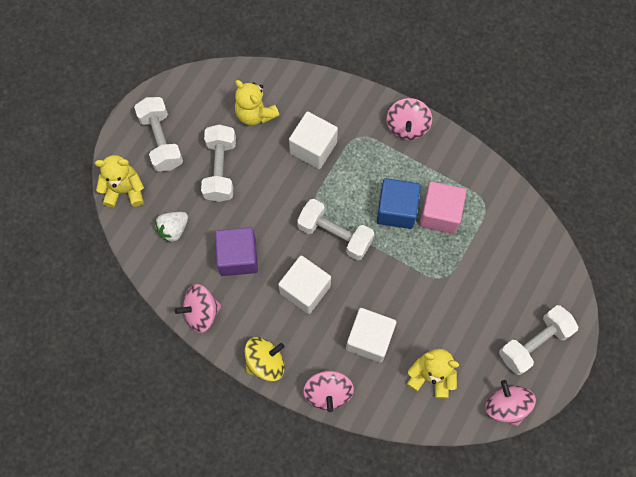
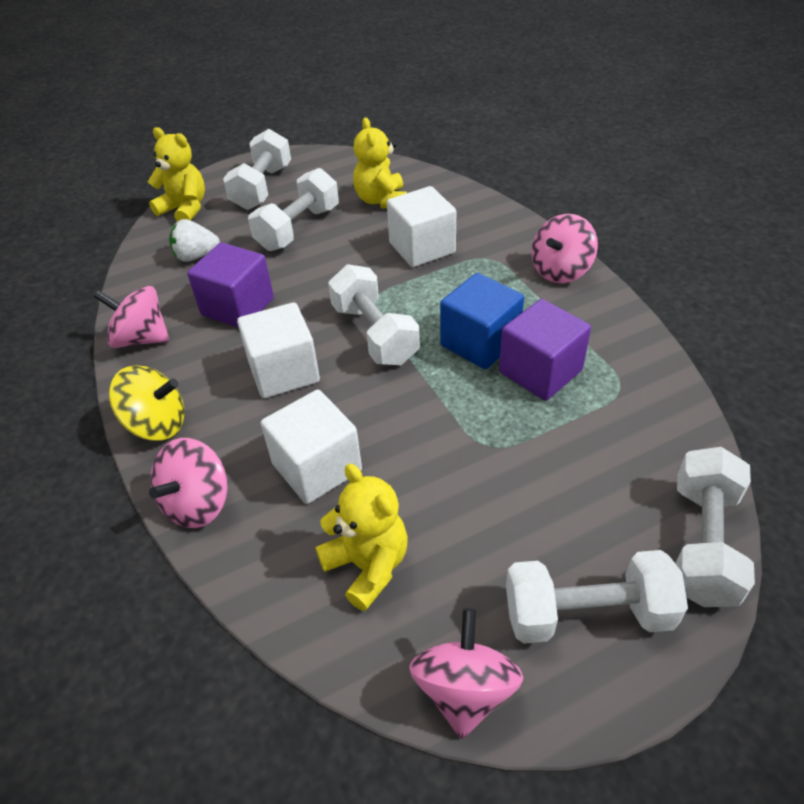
camera: 35 degrees right, 25 degrees down
(439, 214) = (540, 371): pink cube -> purple cube
(563, 279) = (703, 543): none -> white dumbbell

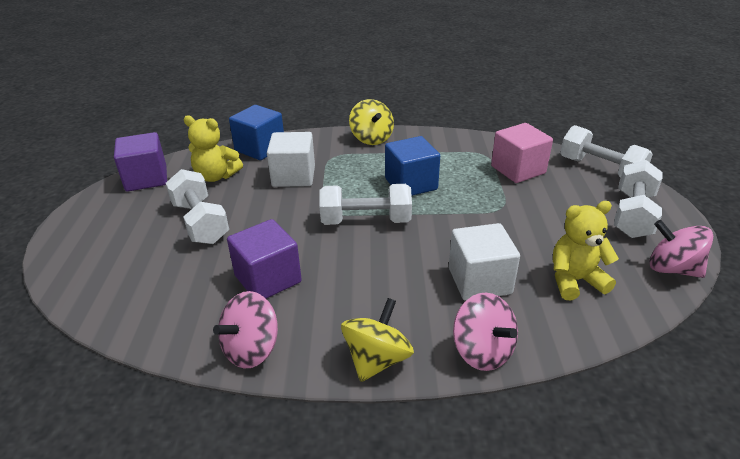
camera: 65 degrees left, 10 degrees down
(185, 209) = (80, 280): yellow teddy bear -> none
(196, 256) = (167, 288): white strawberry -> none
(262, 187) = (114, 226): white dumbbell -> none
(284, 372) = (370, 272): white cube -> none
(458, 202) = (260, 148): none -> blue cube
(540, 371) = (452, 172): purple cube -> purple cube (146, 178)
(560, 271) = (371, 138): pink spinning top -> yellow spinning top
(608, 437) = (518, 170): none -> pink cube

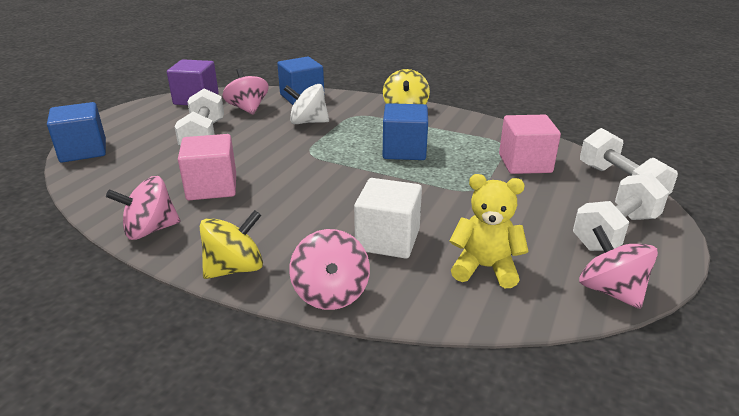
camera: 25 degrees right, 5 degrees down
(74, 280) = (83, 151): none -> blue cube
(216, 176) = (248, 109): yellow teddy bear -> pink spinning top
(268, 279) = (212, 187): purple cube -> pink cube
(293, 176) = (308, 122): white cube -> white spinning top
(366, 221) = (334, 168): white dumbbell -> none

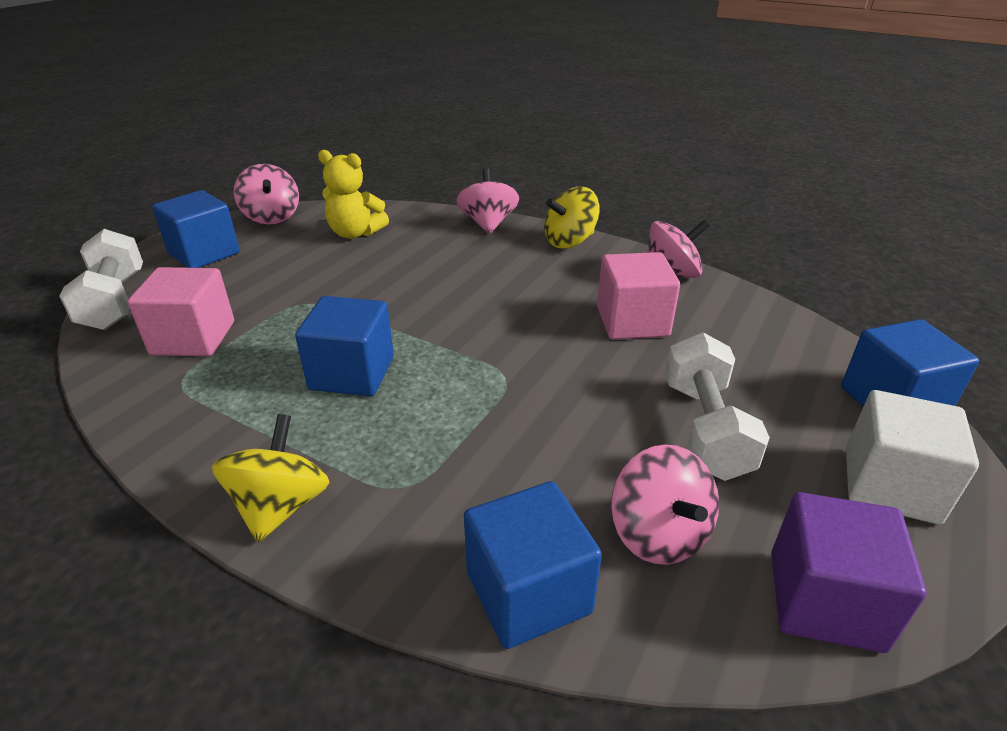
camera: 175 degrees left, 5 degrees up
(308, 122) = (509, 465): white spinning top -> none
(387, 240) = (429, 256): white cube -> white cube (890, 485)
(615, 232) = (204, 253): white dumbbell -> blue cube

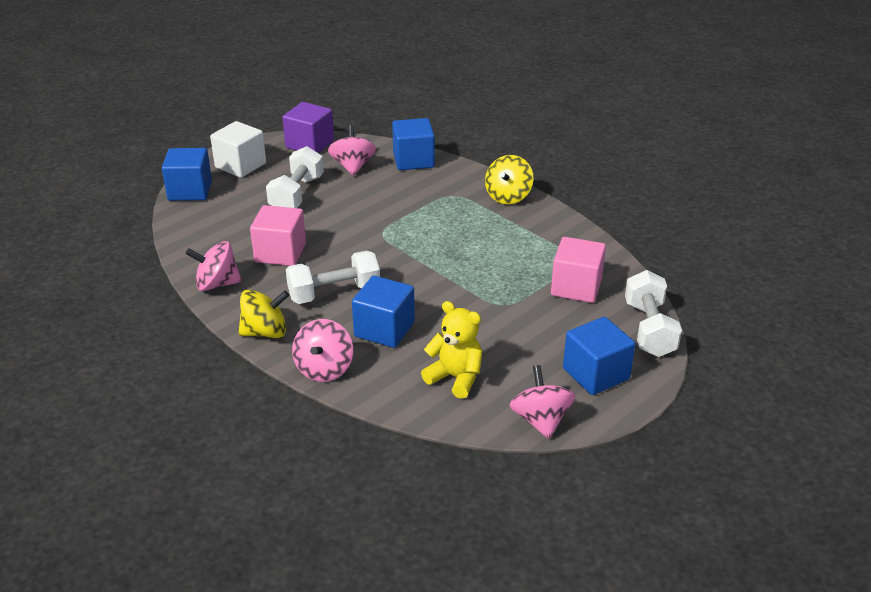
camera: 165 degrees left, 0 degrees up
(352, 373) = (471, 248): blue cube -> blue cube (384, 329)
(522, 285) = (334, 293): none -> white dumbbell

